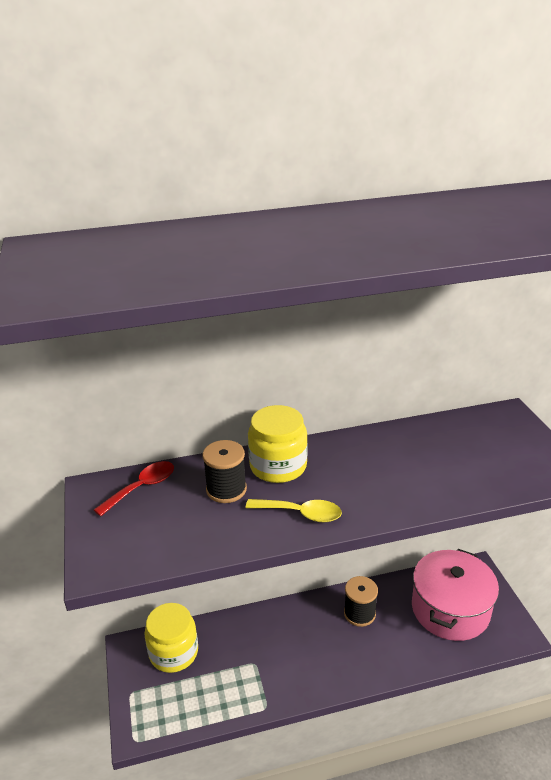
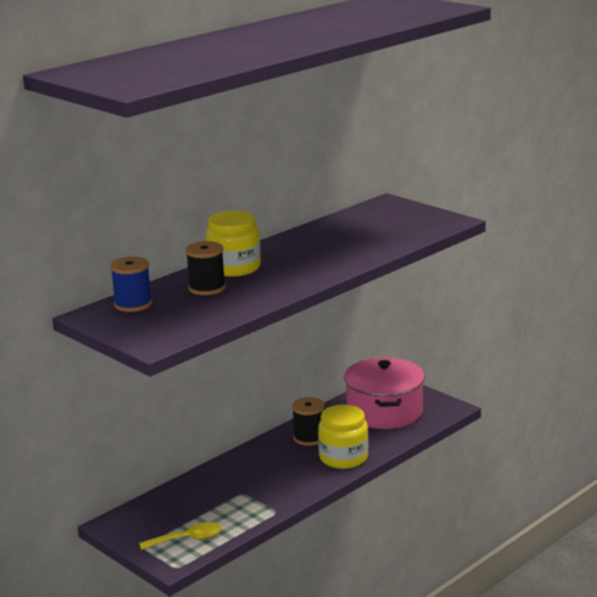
camera: 30 degrees left, 10 degrees down
(142, 487) = (133, 304): red spoon -> blue spool
(173, 652) = (159, 512): yellow jar -> yellow jar (343, 457)
(301, 513) = (281, 283): yellow spoon -> yellow spoon (188, 539)

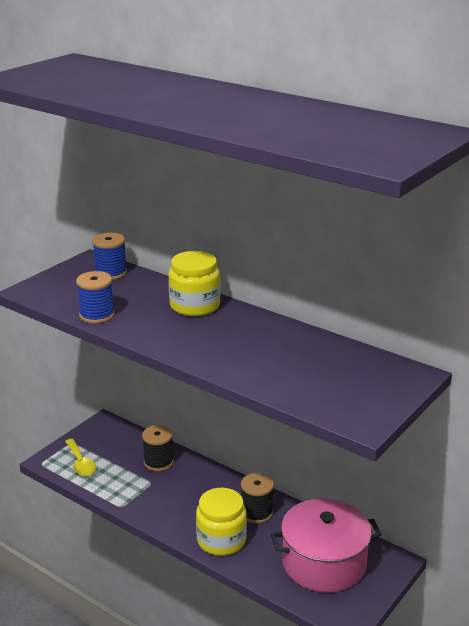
camera: 80 degrees right, 5 degrees up
(207, 288) = (145, 298): black spool -> black spool (158, 462)
(234, 309) = (97, 315): none -> blue spool

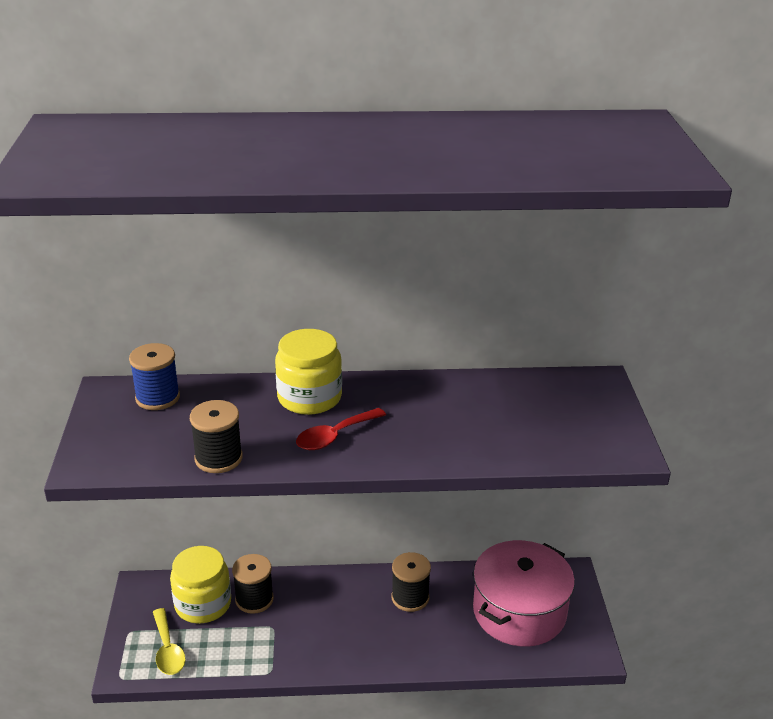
camera: 40 degrees left, 5 degrees up
(80, 463) = (168, 650): yellow spoon -> yellow spoon turned 45 degrees clockwise
(97, 315) = (218, 458): blue spool -> black spool
(177, 331) = (334, 436): none -> red spoon
(221, 540) = (409, 646): yellow jar -> yellow jar (203, 604)

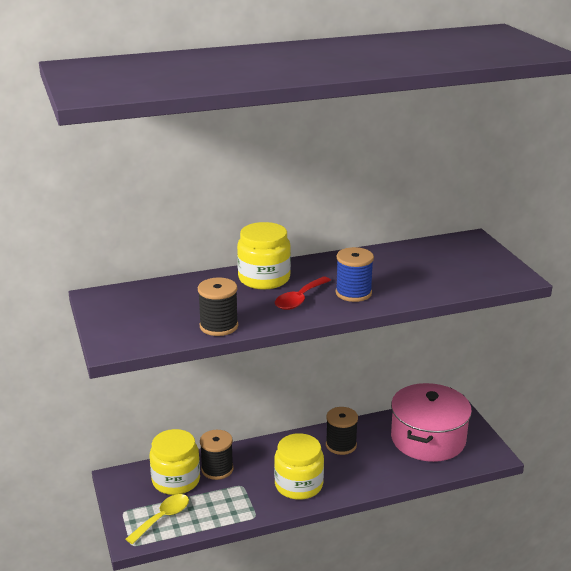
camera: 15 degrees left, 5 degrees down
(157, 397) = (142, 295): blue spool -> blue spool (353, 293)
(168, 650) = (163, 518): yellow spoon -> yellow spoon turned 105 degrees counterclockwise
(337, 641) = (298, 485): none -> yellow jar

